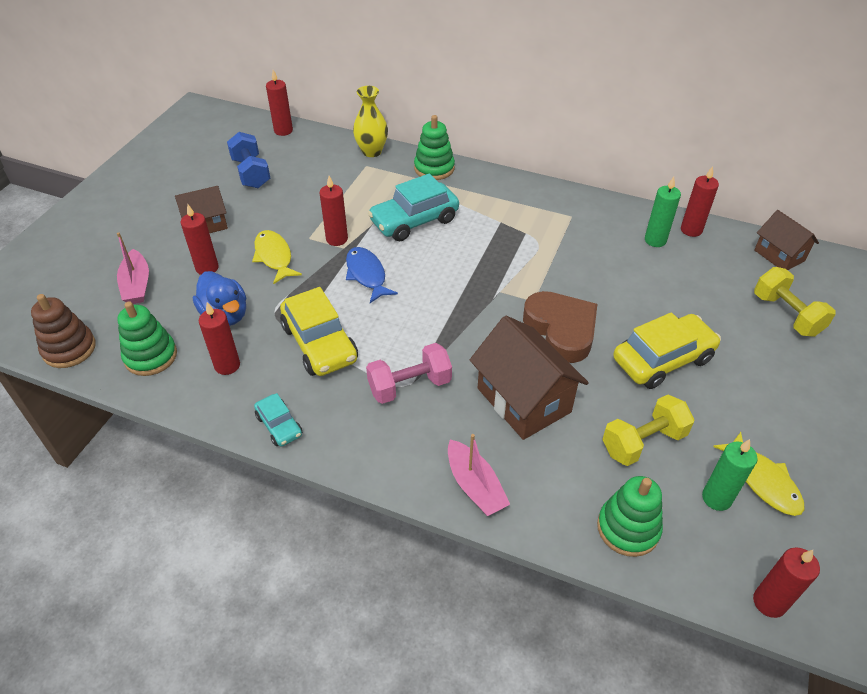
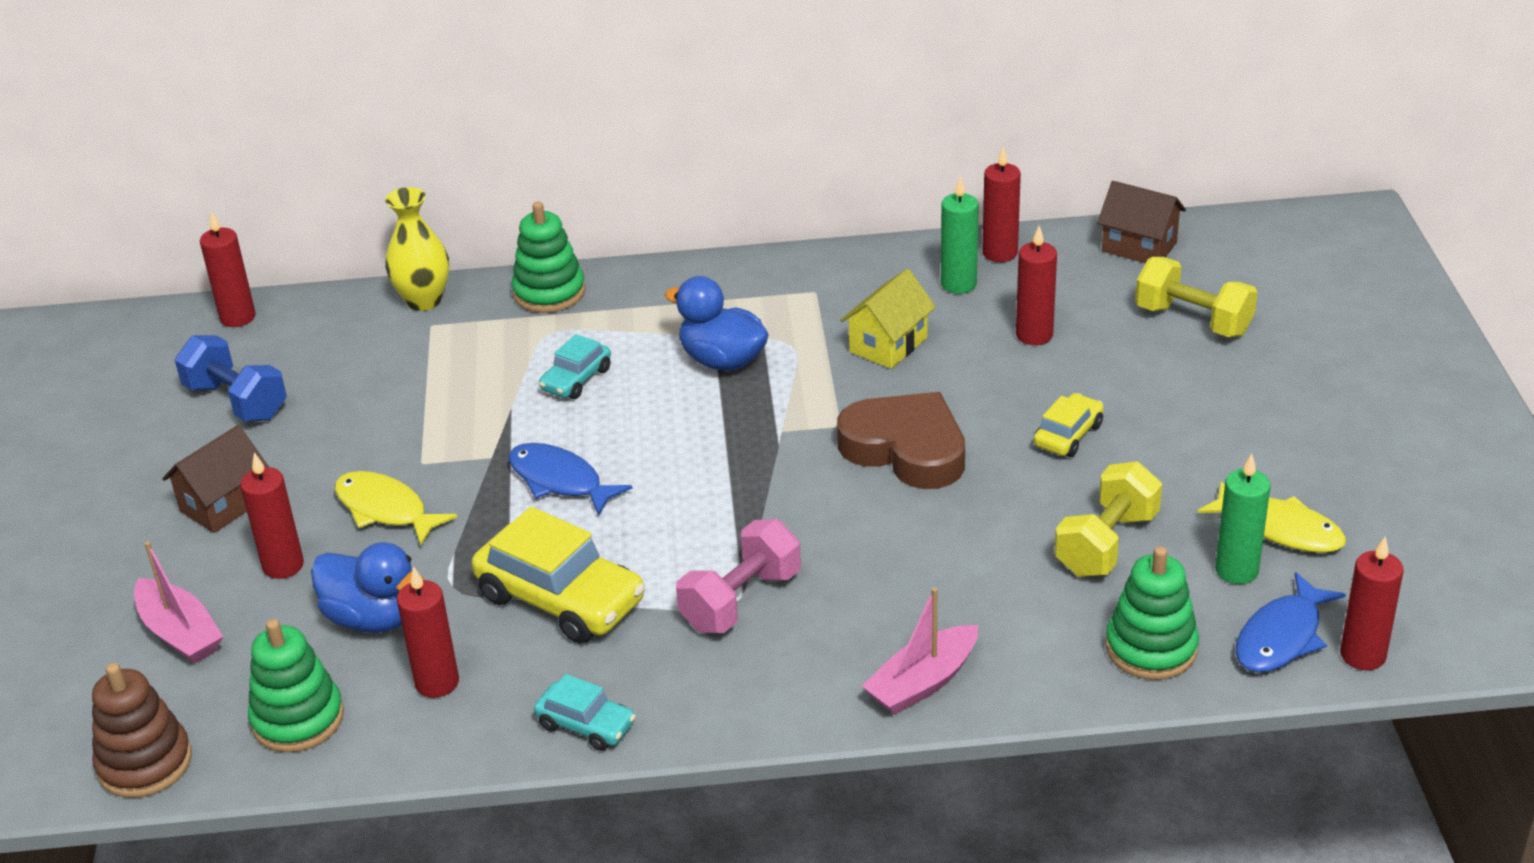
camera: 25 degrees left, 10 degrees down
(337, 239) = (470, 448): red candle -> red candle (1034, 335)
(414, 221) = (576, 379): turquoise car -> turquoise car, size x0.53
(475, 486) = (922, 682): pink boat -> pink boat turned 105 degrees clockwise
(495, 238) = (722, 361): none -> blue duck
(524, 400) = (915, 555): brown house -> none
(591, 262) = (888, 345): none -> yellow house
(663, 359) = (1068, 435): yellow car -> yellow car, size x0.53
(720, 561) = (1282, 637): none -> blue fish

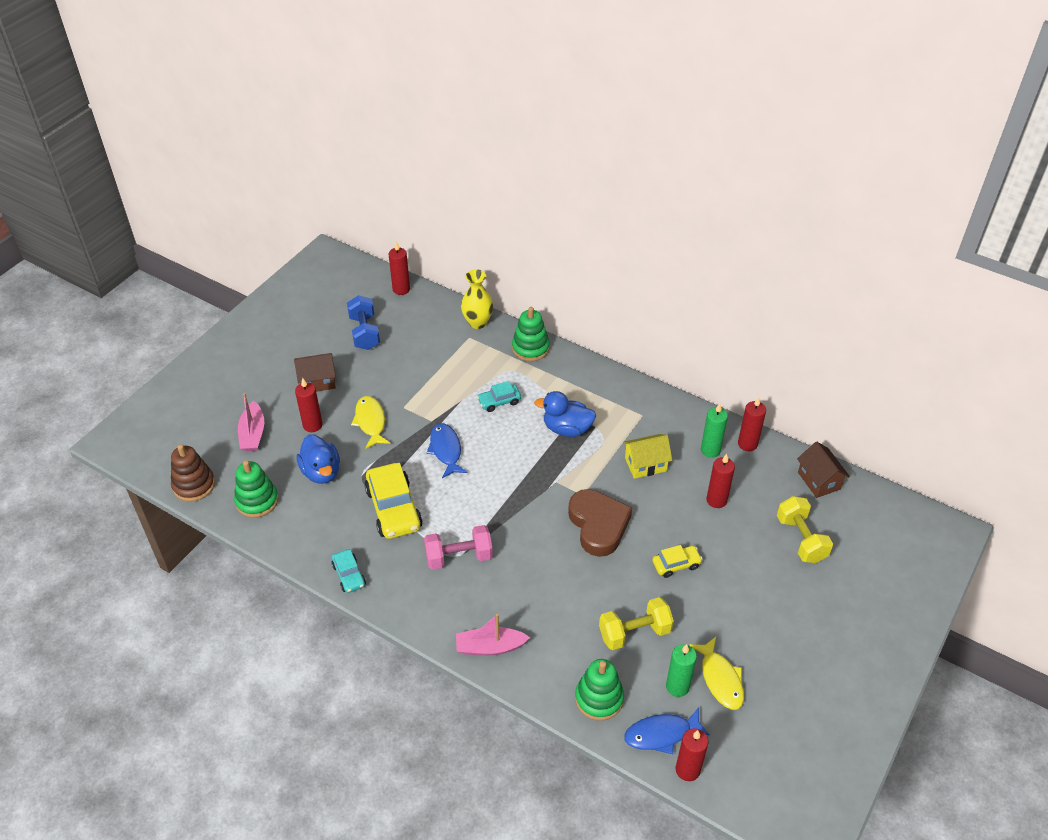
camera: 35 degrees right, 10 degrees up
(437, 682) = (316, 518): red candle -> none
(722, 361) = (567, 429): blue duck -> blue duck turned 60 degrees counterclockwise

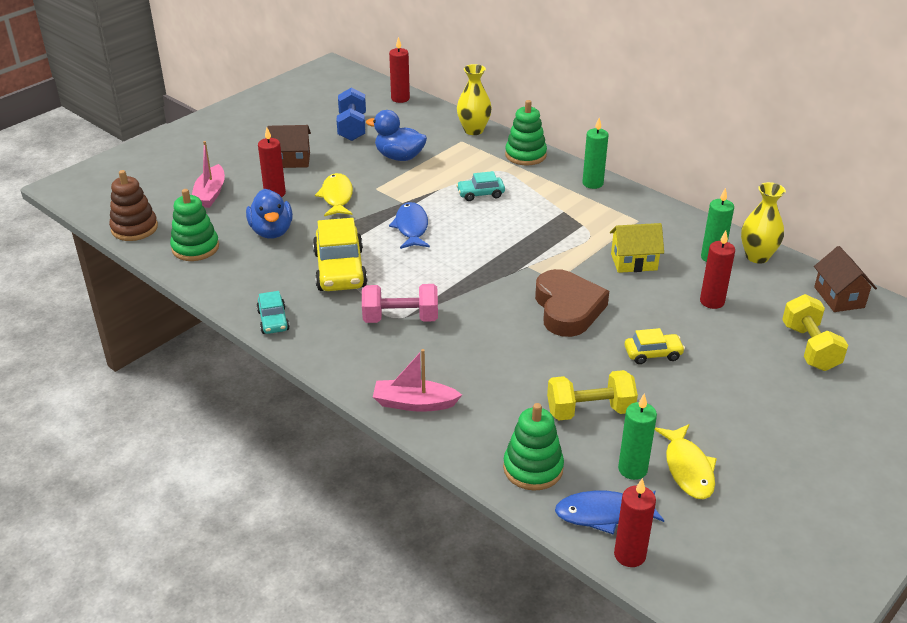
camera: 10 degrees right, 10 degrees down
(567, 429) = (550, 223): blue duck -> blue duck (399, 157)
(596, 376) = (592, 183): none -> green candle
(747, 444) = (757, 256): red candle -> yellow vase

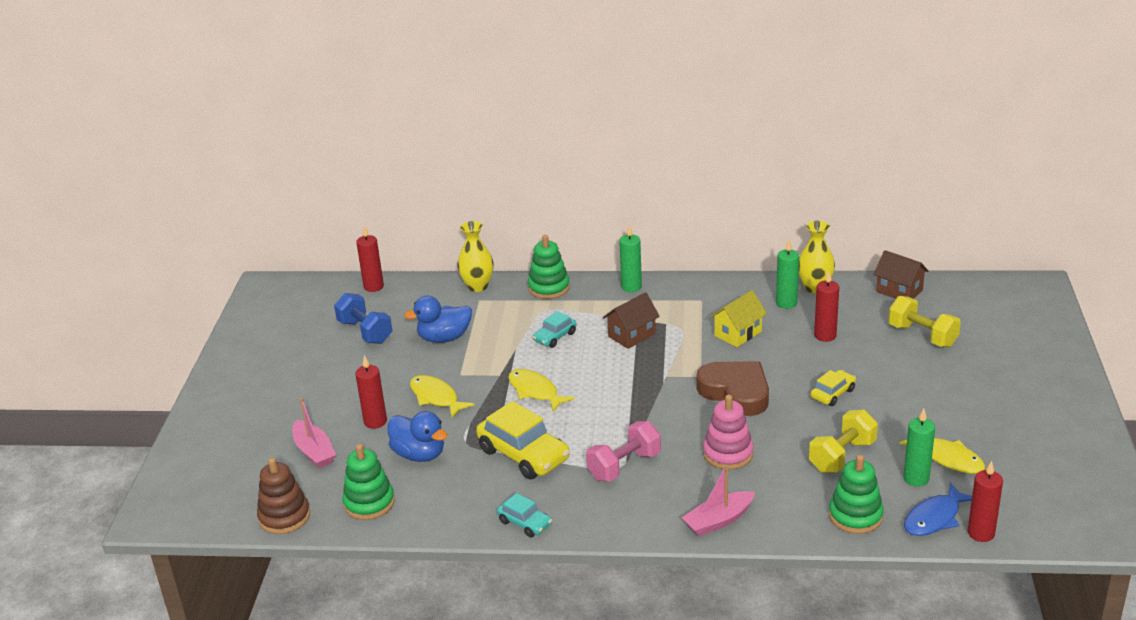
camera: 35 degrees left, 5 degrees down
(291, 160) = (349, 386): brown house -> brown house (632, 335)
(411, 227) = (535, 391): blue fish -> yellow fish
(494, 354) = (728, 454): none -> pink stacking toy

